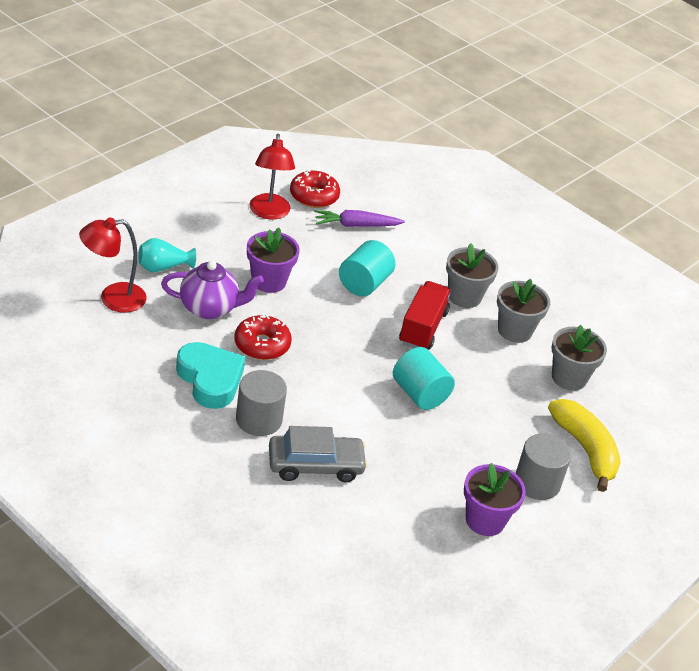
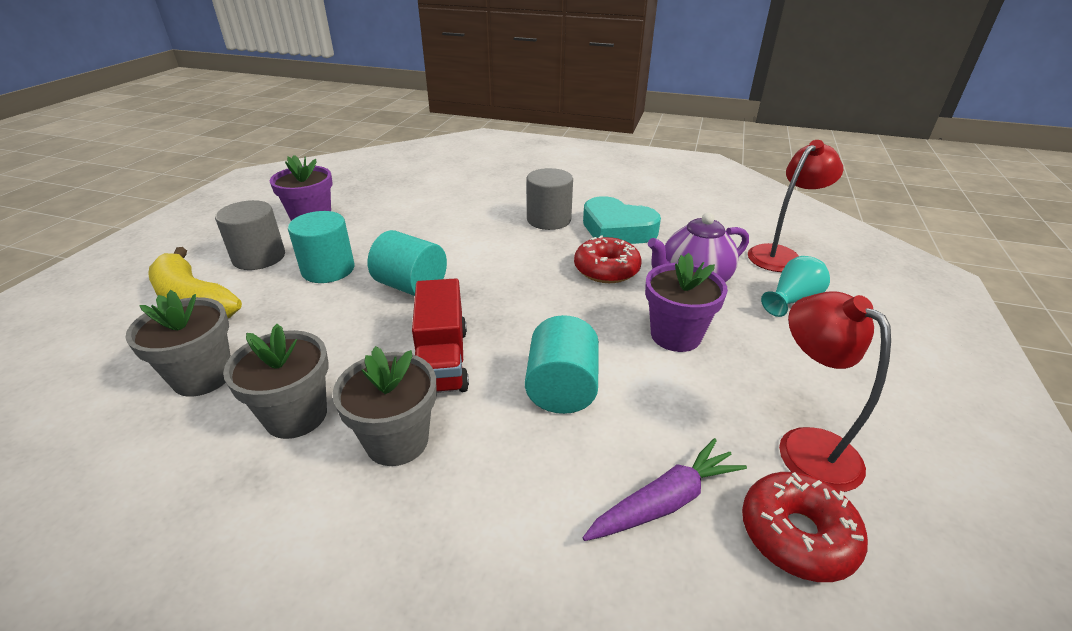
camera: 160 degrees right, 5 degrees down
(315, 465) = (478, 209): grey car -> none
(480, 441) = (328, 269): none -> turquoise cylinder

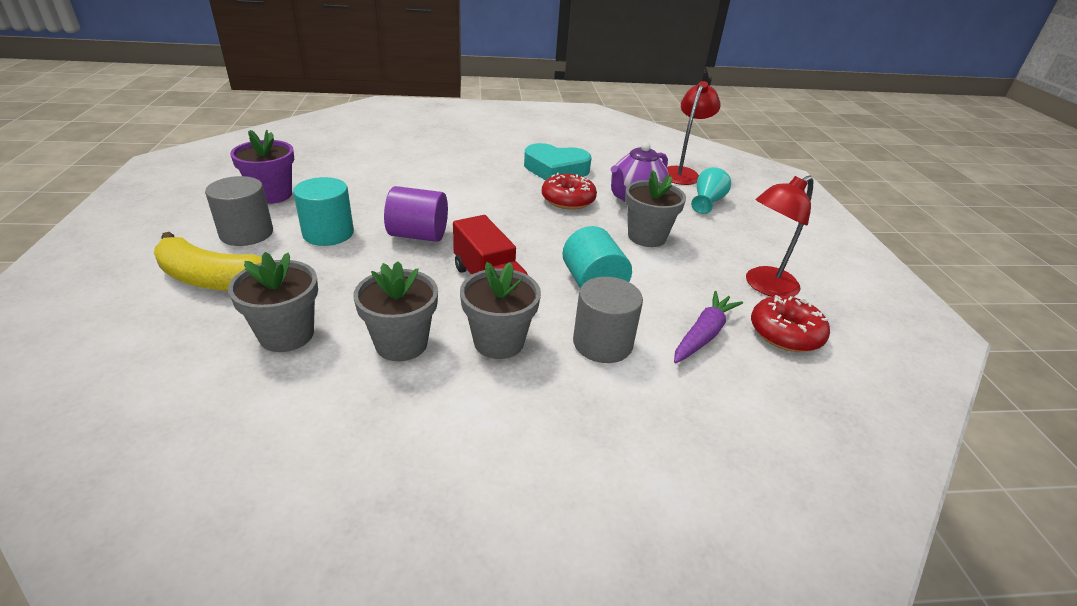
camera: 25 degrees left, 0 degrees up
(411, 286) = (418, 235): turquoise cylinder -> purple cylinder
(549, 219) = (495, 168): grey cylinder -> grey cylinder (602, 343)
(675, 335) = (646, 237): purple flower pot -> grey flower pot
(806, 446) = (764, 286): red lamp -> red lamp turned 75 degrees counterclockwise

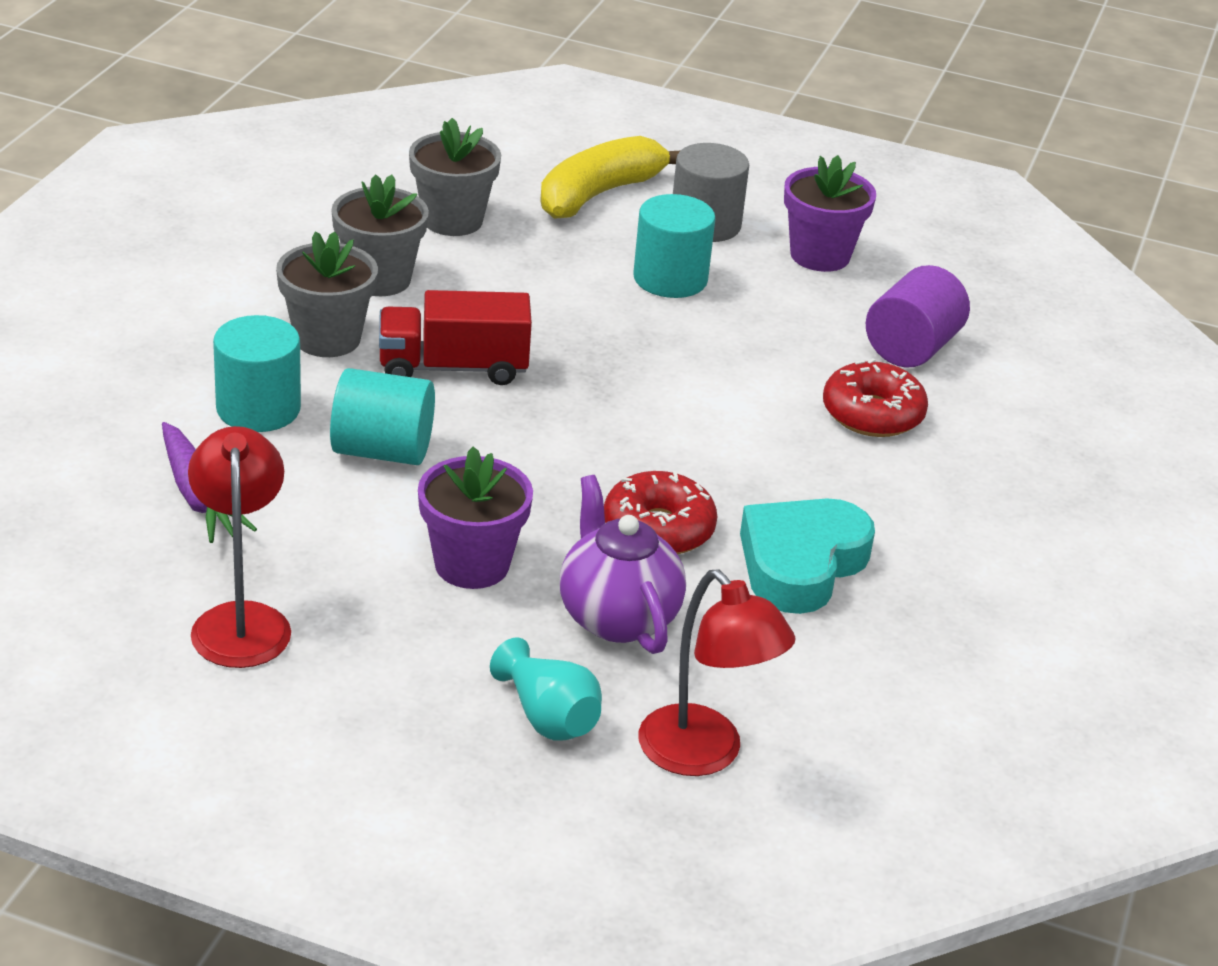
camera: 115 degrees right, 0 degrees up
(418, 235) = (621, 345): purple cylinder -> purple cylinder (911, 348)
(602, 343) = (258, 408): grey cylinder -> turquoise cylinder
(646, 237) = (472, 564): grey flower pot -> purple flower pot
(785, 333) = (132, 573): red donut -> red donut (872, 414)

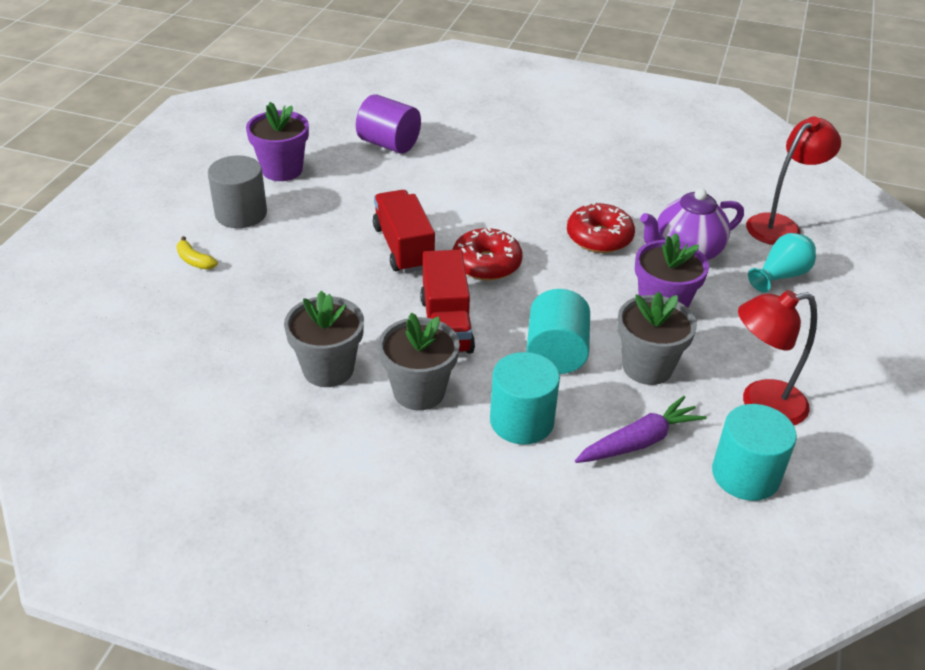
camera: 90 degrees left, 5 degrees up
(452, 220) = (234, 334): grey flower pot -> grey flower pot (647, 367)
(599, 194) = (194, 260): yellow banana -> yellow banana, size x0.42
(628, 345) = (403, 247): none -> red truck
(670, 278) = (316, 229): turquoise cylinder -> turquoise cylinder (745, 475)
(801, 564) = (612, 190): turquoise heart -> none
(872, 414) = (461, 161): red donut -> red donut (486, 264)

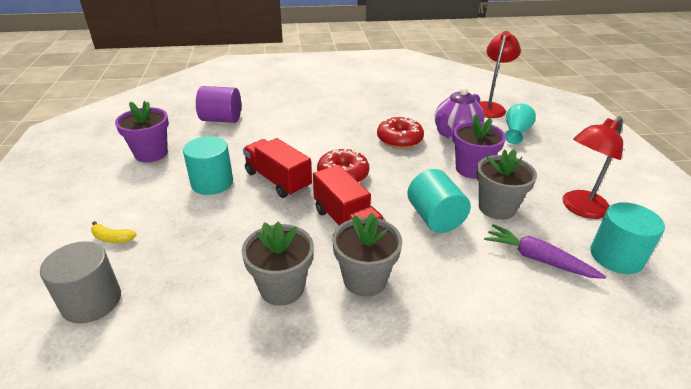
camera: 25 degrees left, 5 degrees down
(241, 214) = (134, 192): grey cylinder -> grey cylinder (91, 301)
(521, 421) = (453, 274): turquoise cylinder -> turquoise cylinder (212, 183)
(639, 441) = (537, 259): purple carrot -> purple carrot turned 90 degrees counterclockwise

